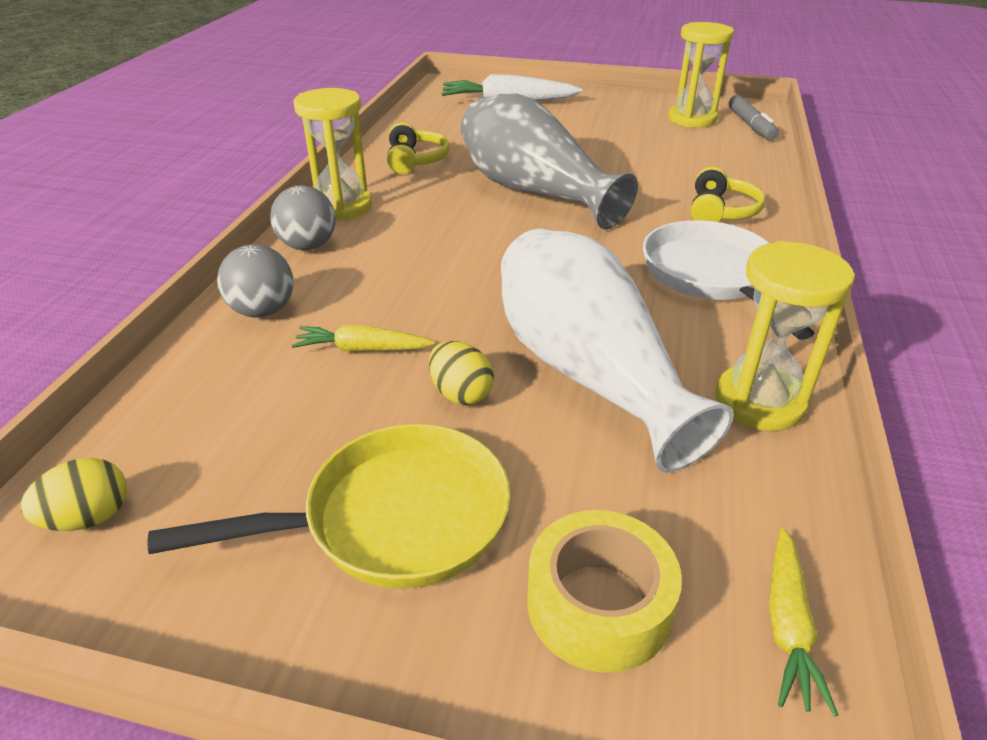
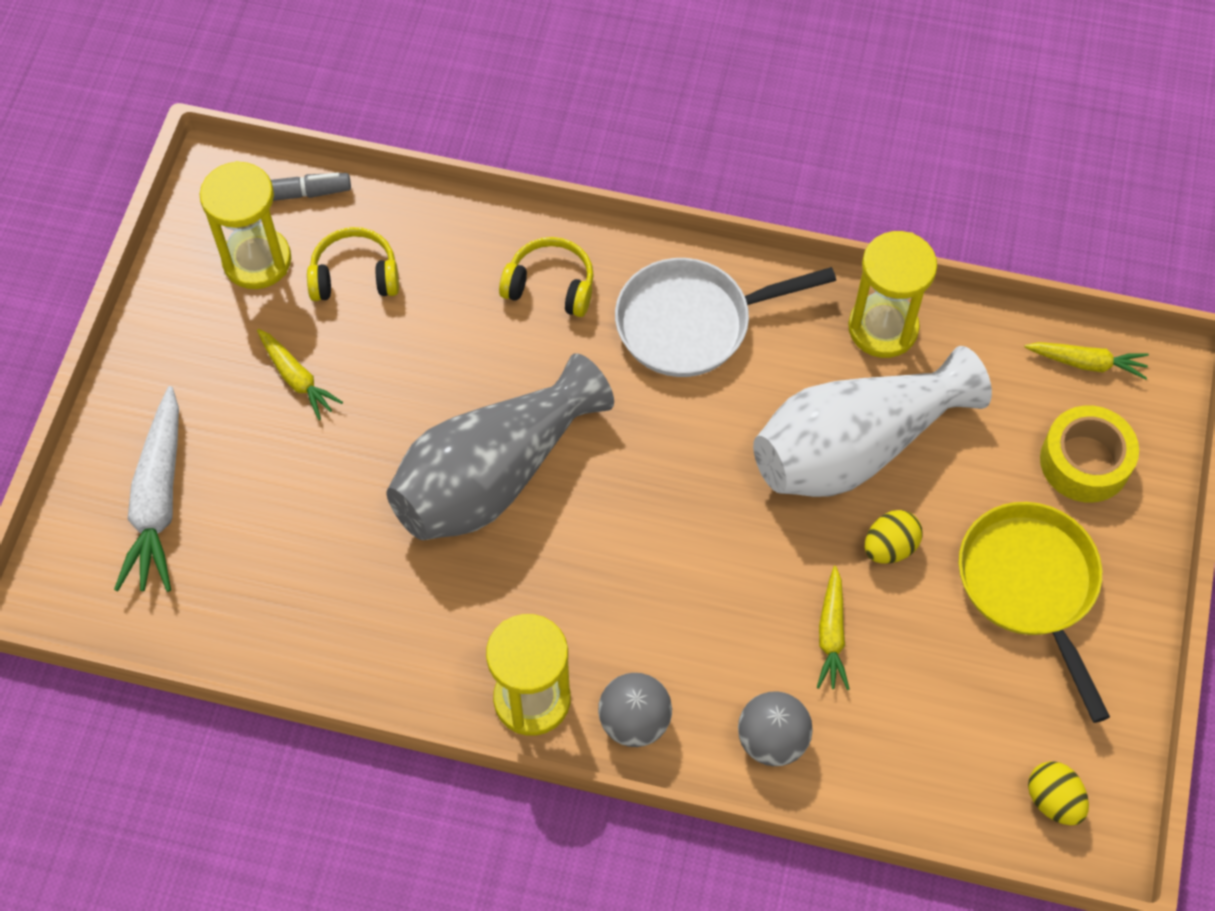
camera: 90 degrees left, 25 degrees up
(415, 160) = (388, 622): yellow headphones -> yellow headphones (355, 276)
(603, 132) = (297, 378): none -> yellow carrot

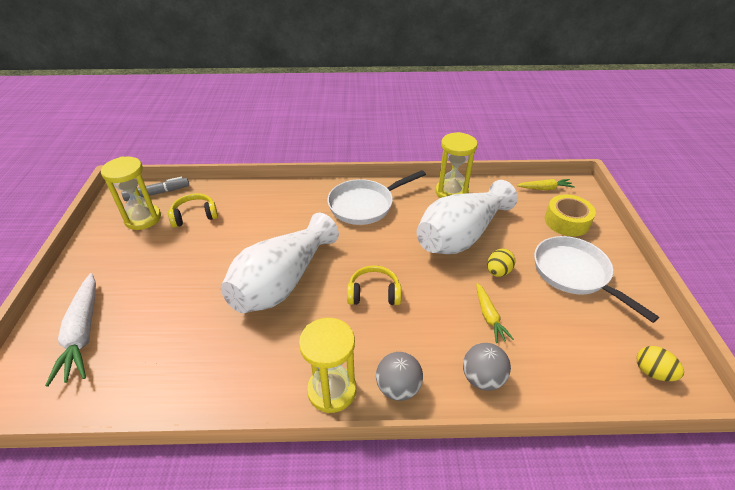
camera: 15 degrees left, 20 degrees down
(297, 378) = (167, 261): yellow carrot -> none
(493, 475) = (282, 282): grey vase -> white vase
(550, 286) = (293, 203): yellow headphones -> yellow headphones (374, 293)
(1030, 586) = (574, 274): yellow pan -> white pan

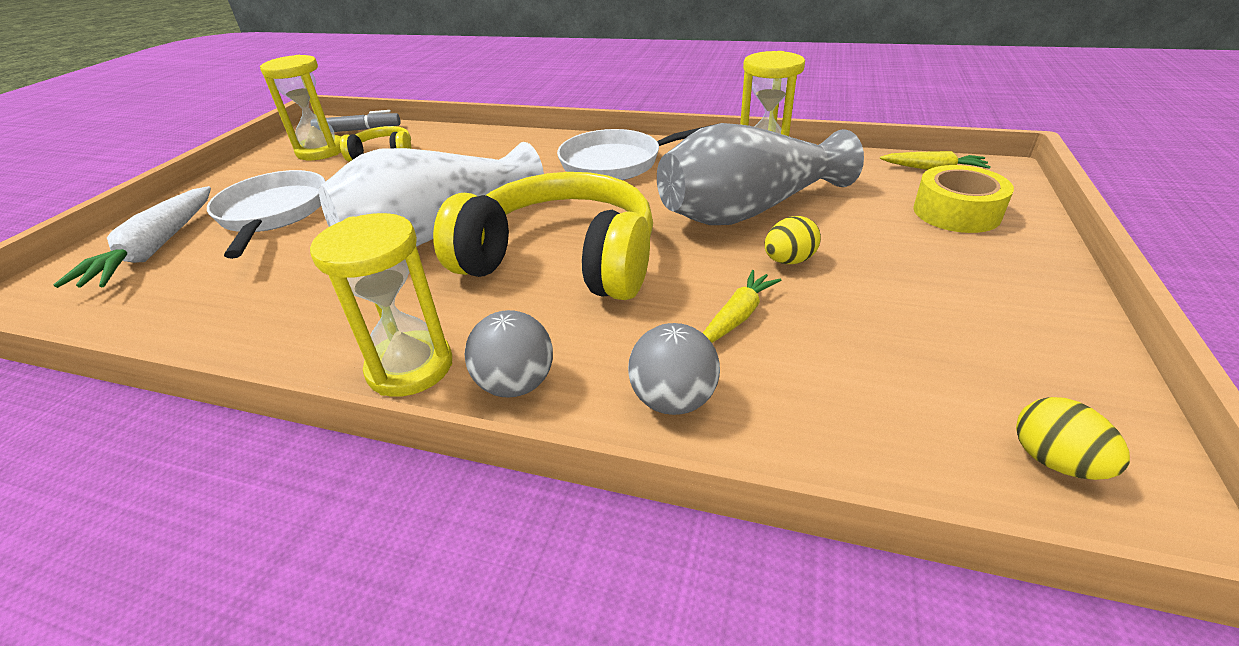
camera: 20 degrees right, 5 degrees down
(374, 293) = (561, 260): yellow headphones -> yellow headphones, size x2.18
(461, 235) = (748, 210): white vase -> grey vase
(489, 317) = (737, 316): yellow carrot -> yellow carrot turned 150 degrees counterclockwise
(574, 274) = (939, 282): white pan -> white pan (273, 214)

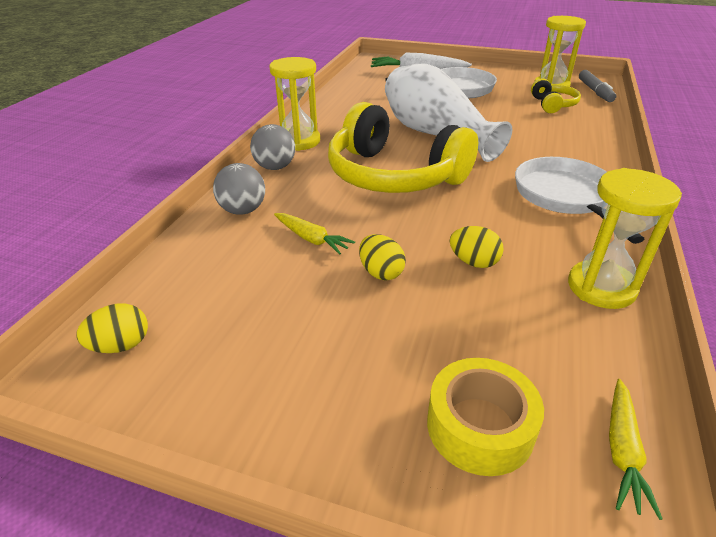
camera: 90 degrees right, 0 degrees up
(561, 260) = (394, 175): yellow headphones -> yellow headphones turned 105 degrees clockwise
(748, 210) = (473, 262): grey vase -> yellow egg

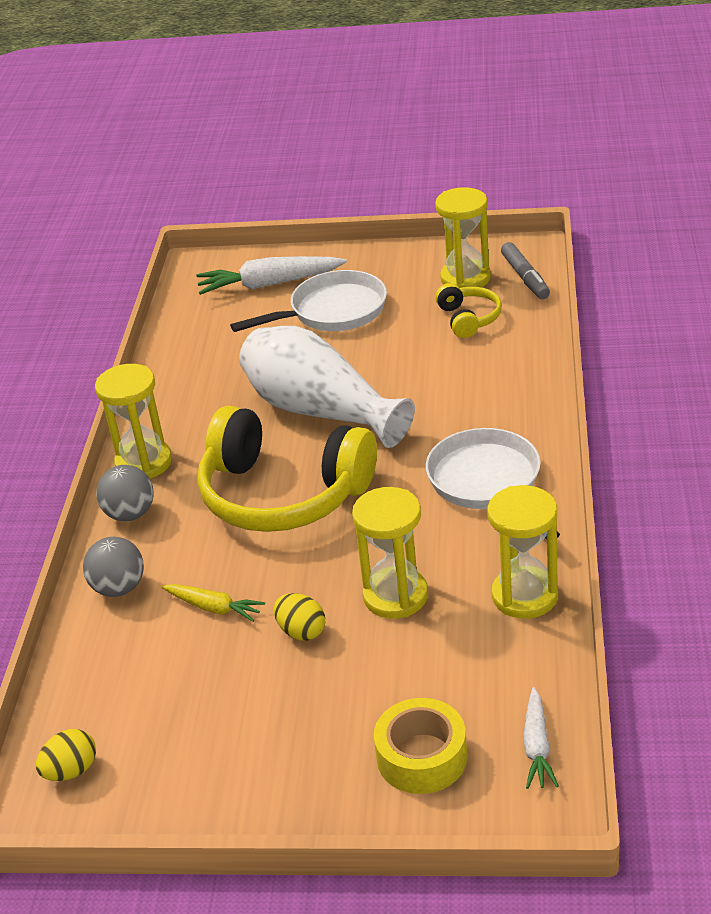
camera: 10 degrees left, 0 degrees up
(473, 262) = (395, 596): yellow egg -> yellow hourglass
(622, 451) = (537, 746): yellow carrot -> white carrot

